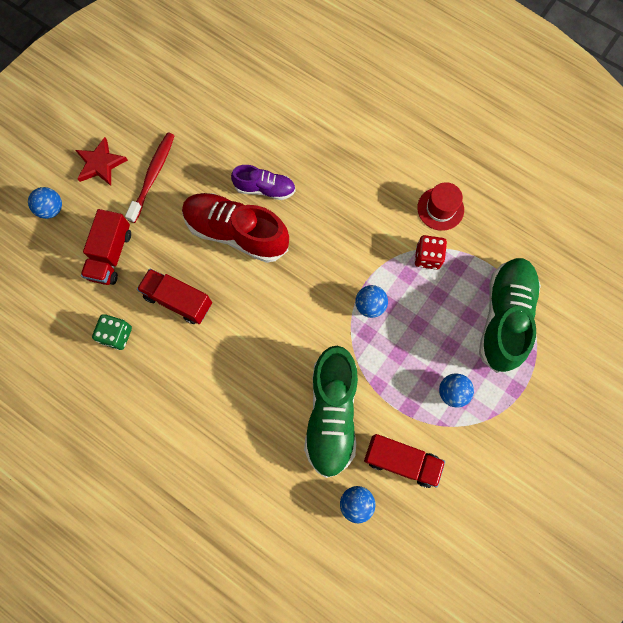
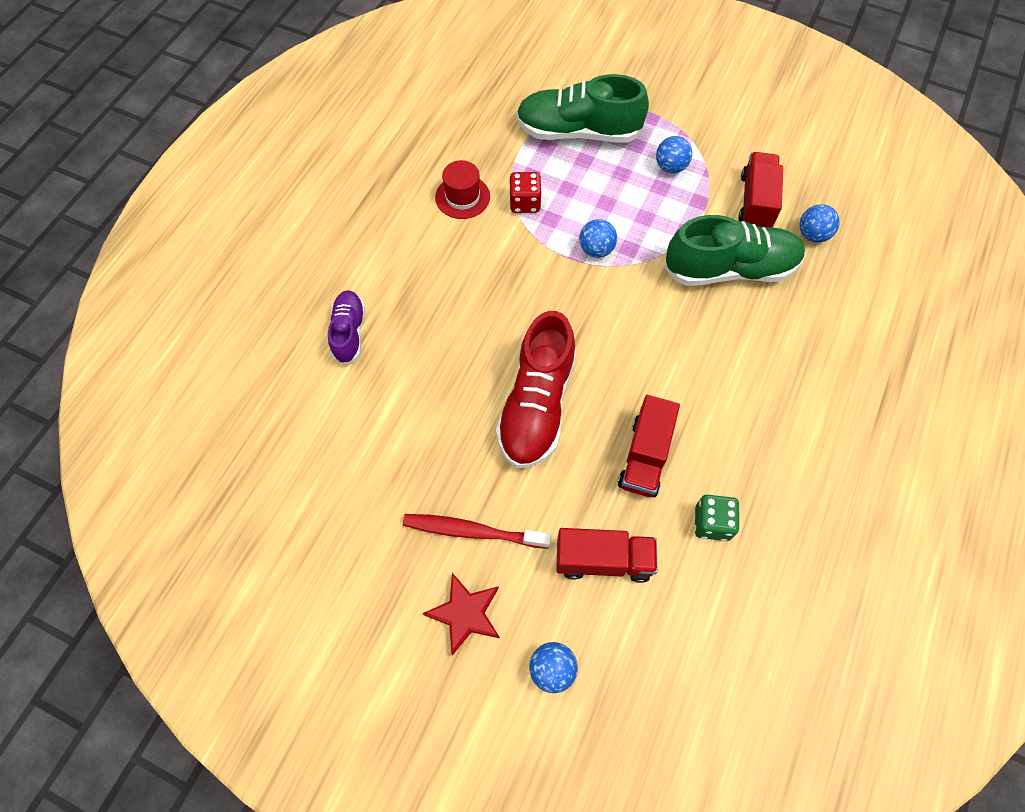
camera: 100 degrees left, 10 degrees down
(265, 189) = (468, 383): purple shoe -> purple shoe (349, 332)

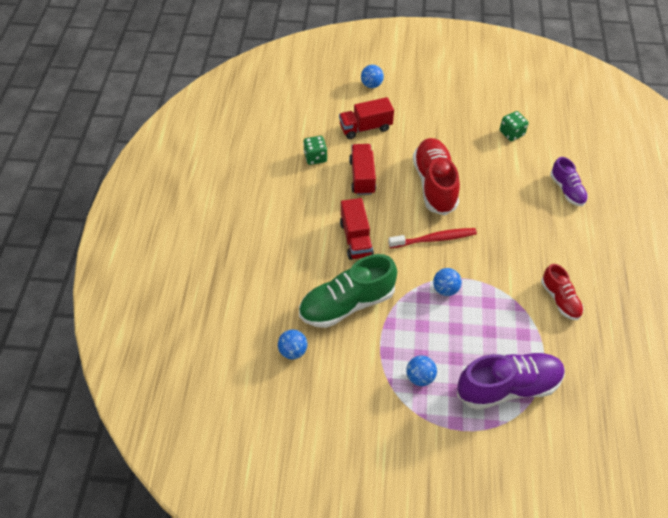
camera: 160 degrees right, 10 degrees down
(361, 460) = (511, 133): none -> green dice
(462, 197) = (560, 299): red hat -> red shoe
(465, 614) = (421, 92): red star -> none
(472, 531) = (436, 121): red toothbrush -> red toothbrush (434, 239)
(525, 203) = (514, 309): red dice -> none
(578, 132) = (508, 387): green shoe -> purple shoe
(755, 202) = (343, 366): red truck -> red truck (356, 239)

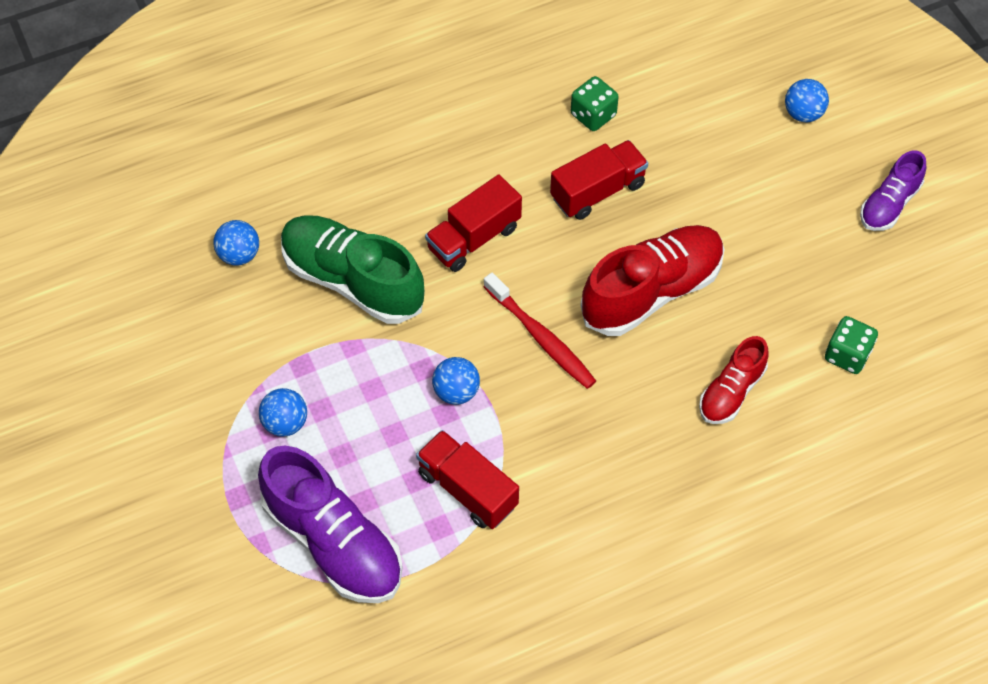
camera: 60 degrees right, 5 degrees up
(365, 128) = (702, 149): red truck -> red truck (467, 489)
(560, 299) = (536, 556): red shoe -> red shoe (731, 392)
(567, 190) = (776, 485): purple shoe -> purple shoe (889, 204)

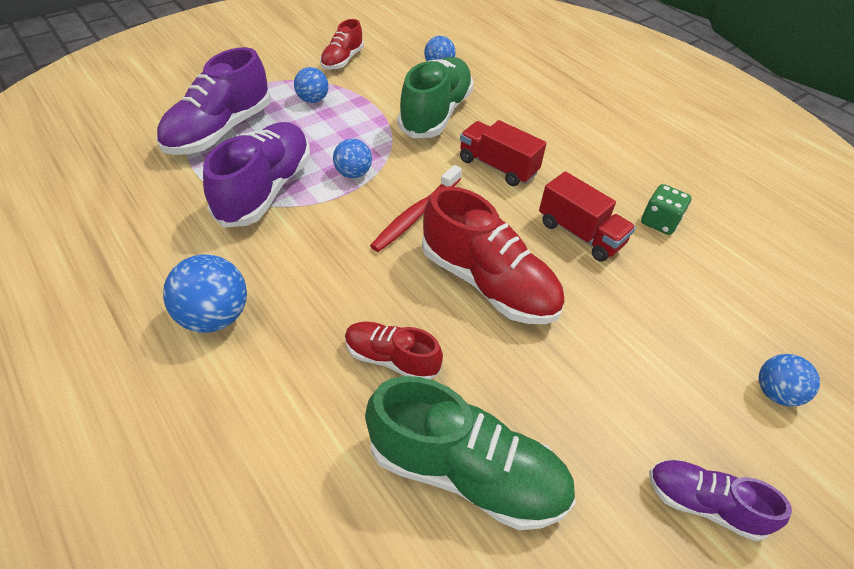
camera: 75 degrees right, 10 degrees down
(189, 375) = (342, 60): none -> red shoe
(467, 489) = (266, 189): red truck -> purple shoe
(658, 543) = (215, 316): none -> blue ball
(847, 355) = (466, 471): green dice -> green shoe

